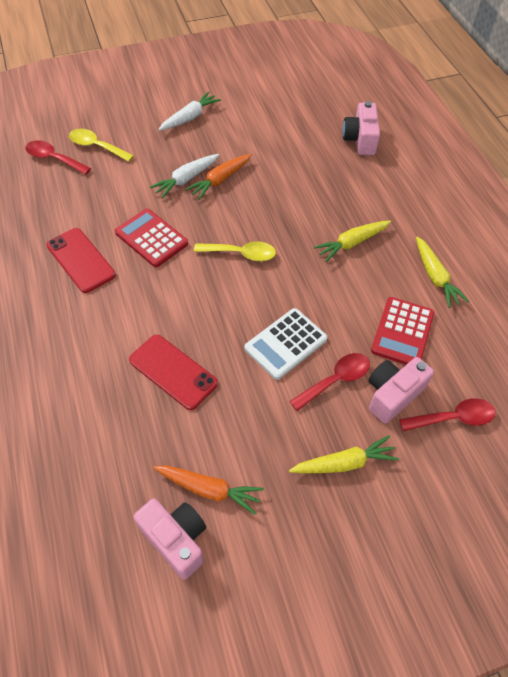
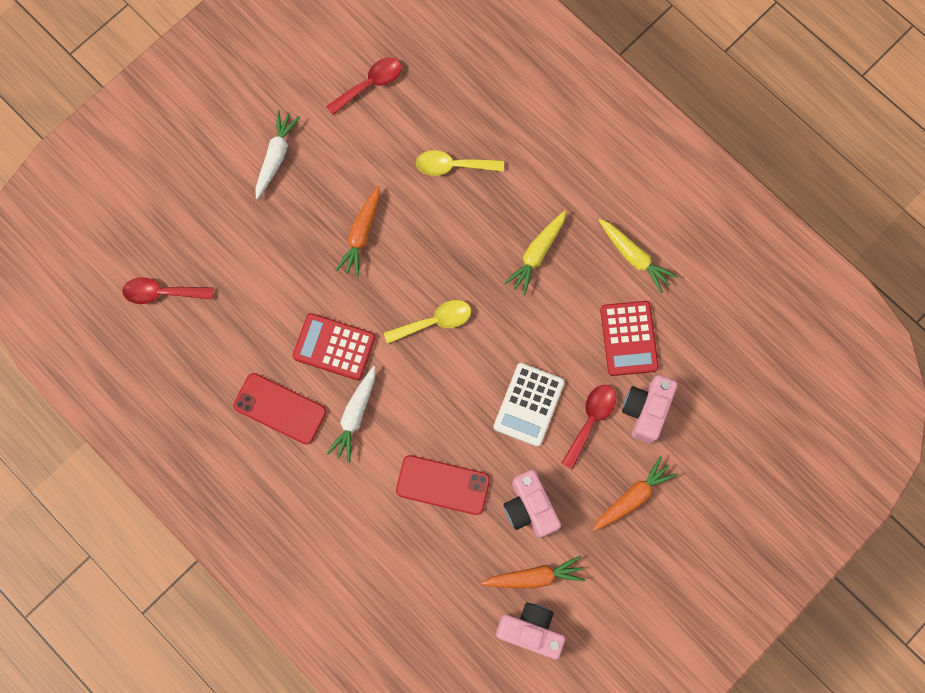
camera: 25 degrees left, 20 degrees up
(96, 146) = (197, 252): yellow spoon -> yellow spoon (453, 166)
(186, 179) = (324, 251): white carrot -> white carrot (355, 416)
(344, 463) = (633, 497): yellow carrot -> orange carrot
(360, 140) = (482, 100): pink camera -> pink camera (530, 508)
(453, 418) = (706, 408): red spoon -> red spoon (370, 84)

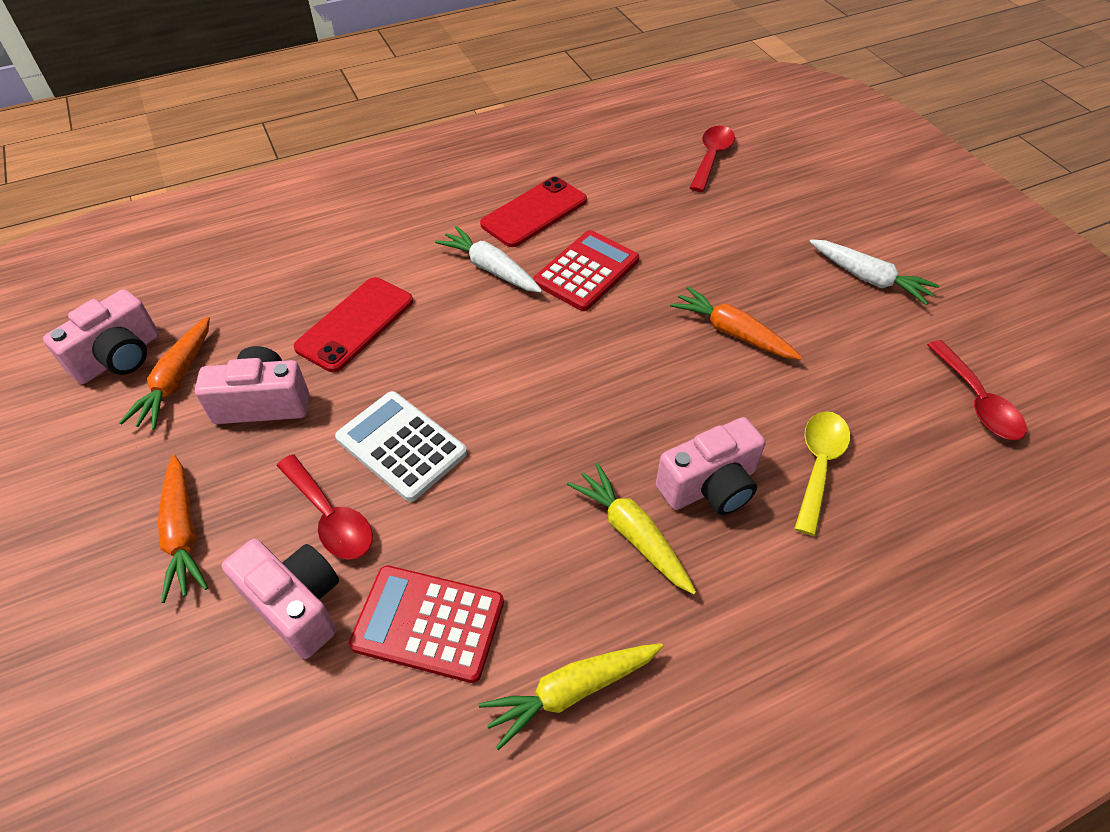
camera: 110 degrees right, 25 degrees down
(434, 322) = (576, 375): yellow spoon -> none
(490, 221) = (710, 486): none -> pink camera

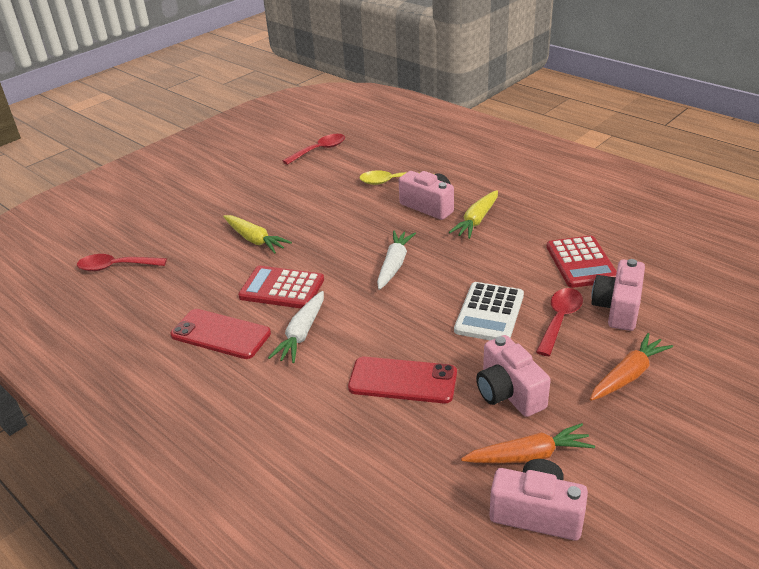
camera: 110 degrees left, 15 degrees down
(571, 691) = (569, 216): yellow carrot -> yellow carrot (255, 240)
(732, 332) = (311, 221): orange carrot -> none
(868, 278) = (237, 188): white carrot -> white carrot (394, 265)

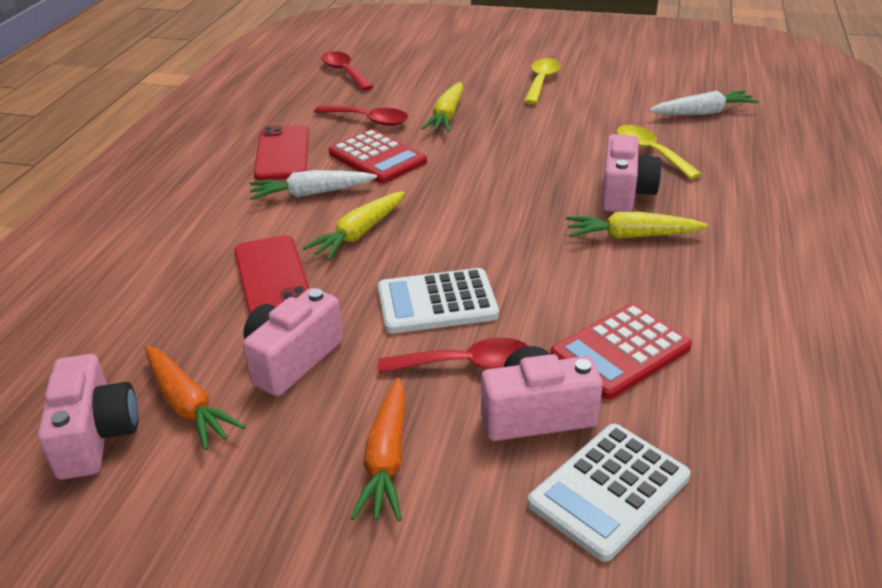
camera: 60 degrees right, 0 degrees up
(253, 186) = (541, 81): none -> yellow spoon
(282, 288) = (377, 158): red calculator -> red calculator turned 150 degrees clockwise
(319, 150) = (660, 89): red spoon -> red spoon (368, 120)
(380, 324) = (359, 234): none -> yellow carrot
(394, 265) = (477, 208): white carrot -> white carrot (703, 113)
(628, 375) = (386, 459): orange carrot -> orange carrot turned 75 degrees clockwise
(686, 304) = (609, 490): none -> white calculator

